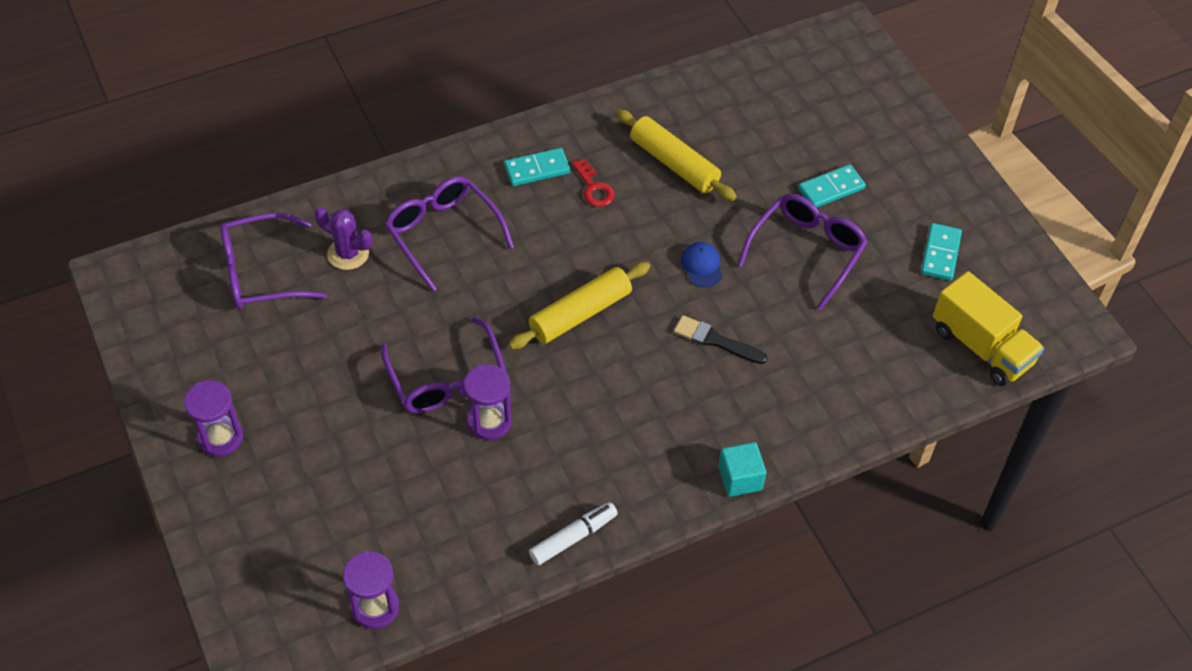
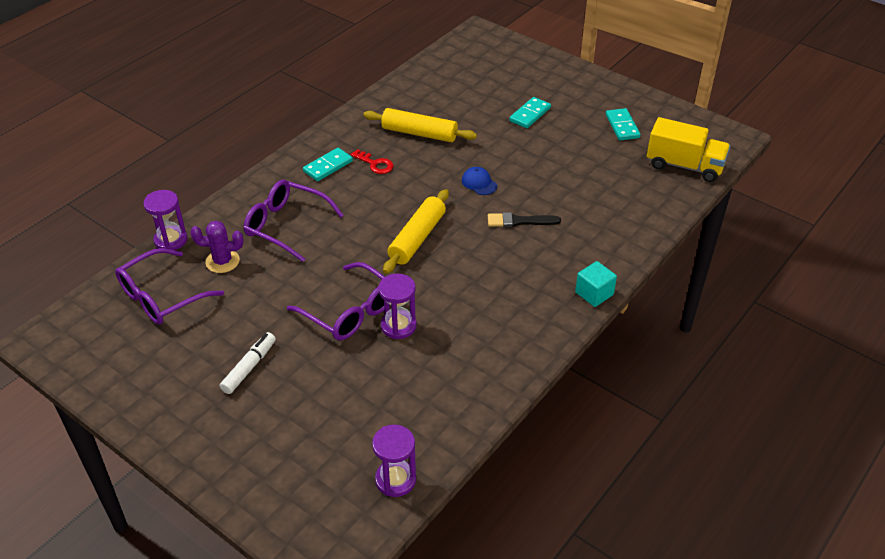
camera: 25 degrees left, 10 degrees down
(220, 437) = (197, 416): purple hourglass -> purple hourglass (171, 240)
(573, 537) = (509, 374): white marker -> white marker (249, 367)
(806, 252) = (540, 153): purple glasses -> none

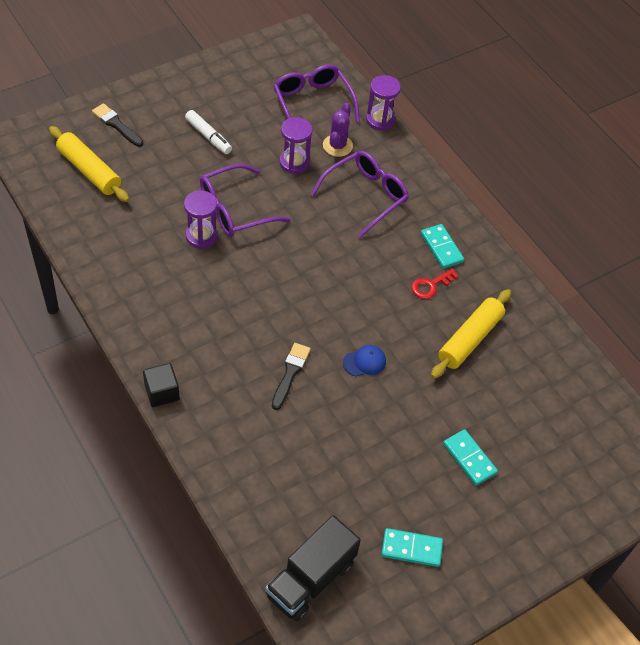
camera: 105 degrees right, 10 degrees up
(263, 460) = (116, 125): none -> black brush
(395, 480) = (54, 188): purple hourglass -> purple hourglass (294, 162)
(417, 238) = (304, 283): yellow rolling pin -> yellow rolling pin (89, 171)
(594, 293) = (162, 392): turquoise cube -> black cube
(684, 166) = (310, 579): yellow truck -> black truck

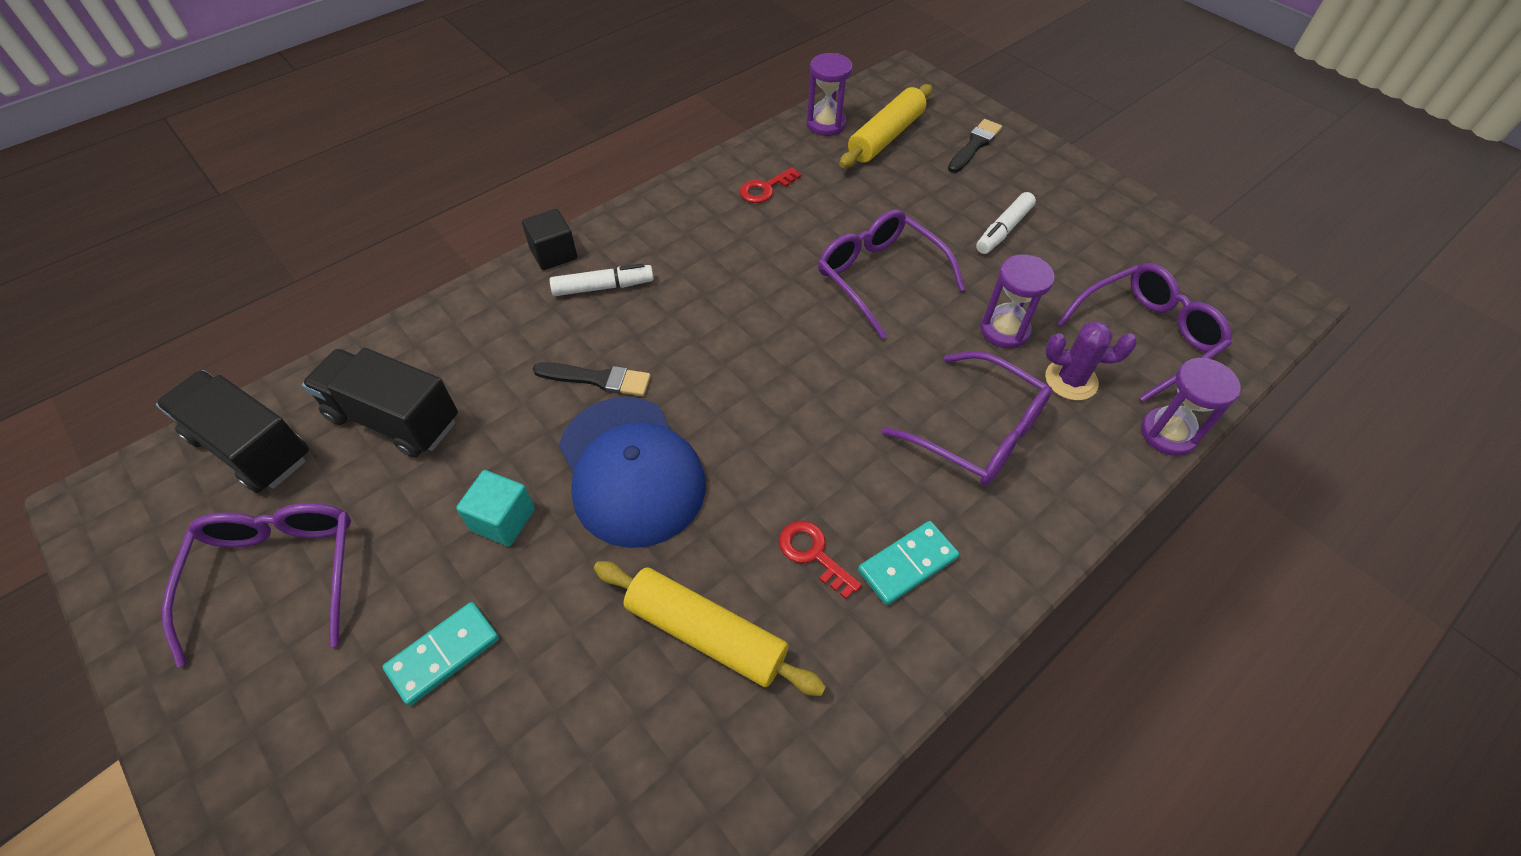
camera: 85 degrees right, 0 degrees up
(126, 253) = (765, 188): none -> red key
(201, 236) = (818, 251): purple hourglass -> purple hourglass (826, 124)
(205, 364) = (603, 287): none -> white marker
(301, 492) = (394, 419): none -> black truck
(364, 362) = (631, 470): blue cap -> blue cap, size x2.44
(389, 429) = (503, 520): none -> turquoise cube
(411, 548) = (278, 576): turquoise domino -> purple glasses

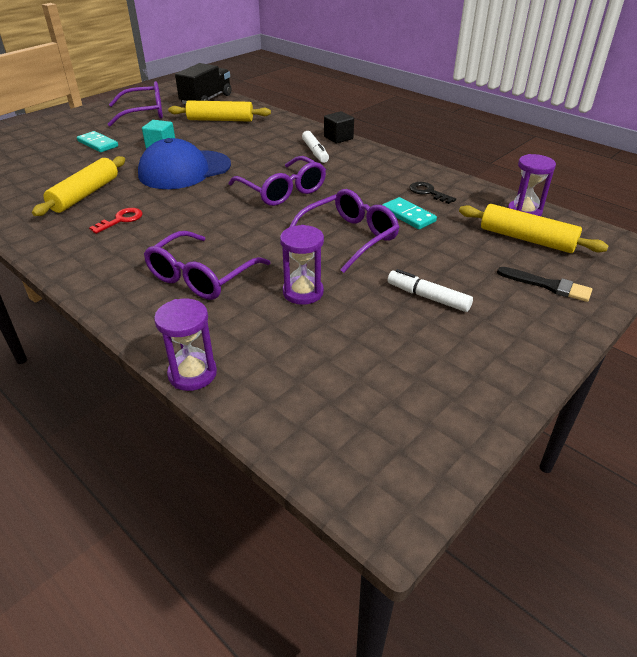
camera: 85 degrees right, 15 degrees down
(394, 419) = (220, 120): black truck -> yellow rolling pin
(597, 379) = (245, 157): black brush -> none
(765, 188) = (428, 192): red key -> black key
(907, 564) = (105, 249): turquoise domino -> turquoise domino (408, 216)
(1071, 380) = (251, 323): purple cactus -> none
(1144, 337) = (307, 373): purple glasses -> purple glasses (282, 190)

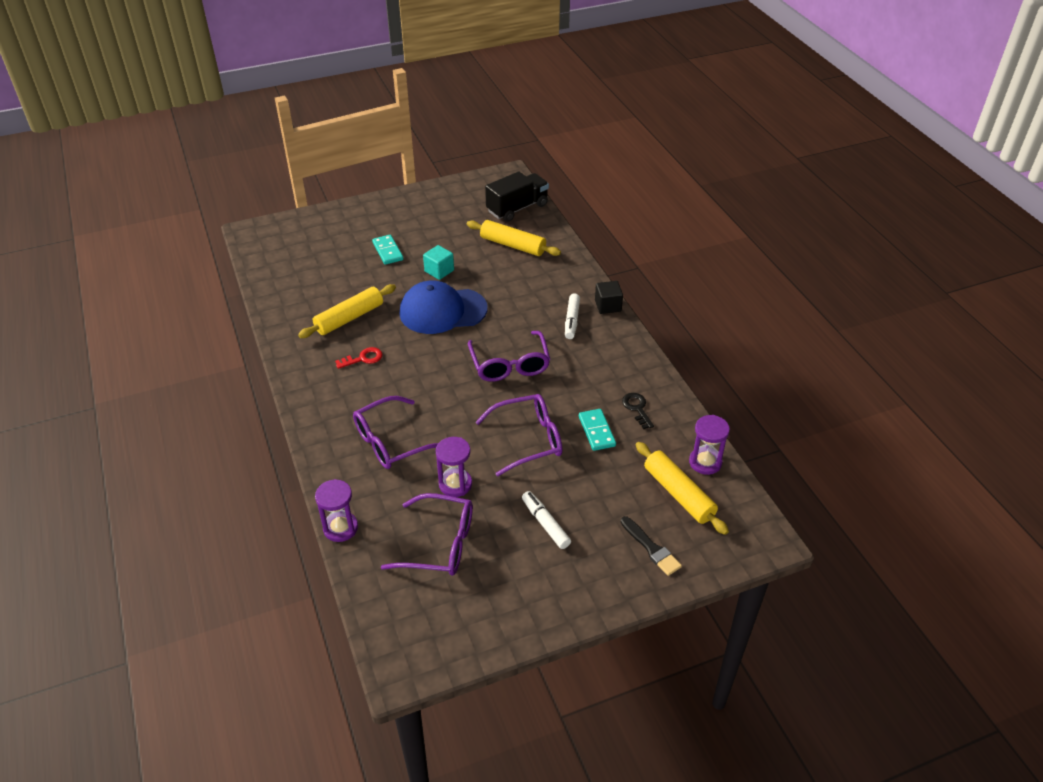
camera: 25 degrees right, 5 degrees up
(143, 113) = (448, 215): purple glasses -> purple glasses (438, 544)

